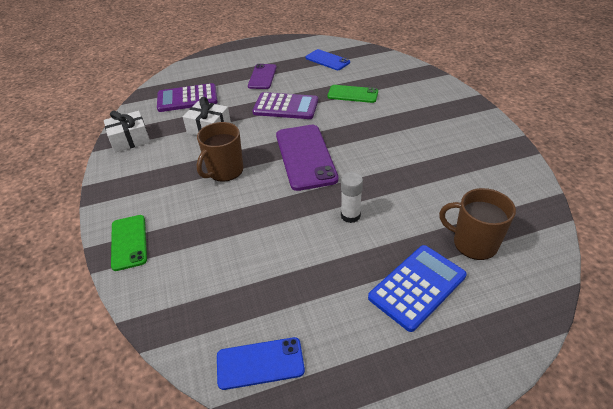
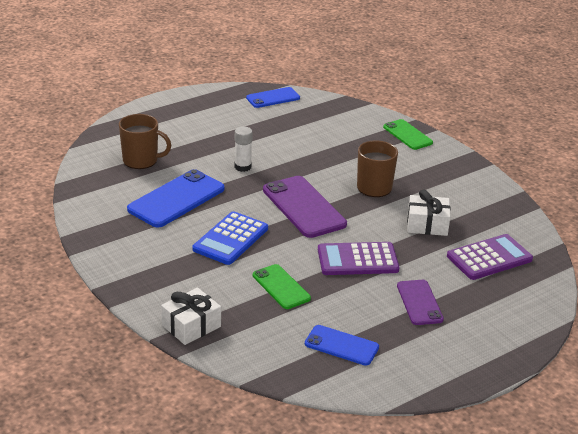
camera: 160 degrees right, 10 degrees down
(130, 139) = (499, 204): white gift -> white gift (191, 326)
(352, 94) = (281, 287): green phone -> green phone turned 60 degrees clockwise
(417, 287) = (184, 135): blue calculator -> blue calculator (230, 239)
(430, 180) = (176, 199): none -> blue phone

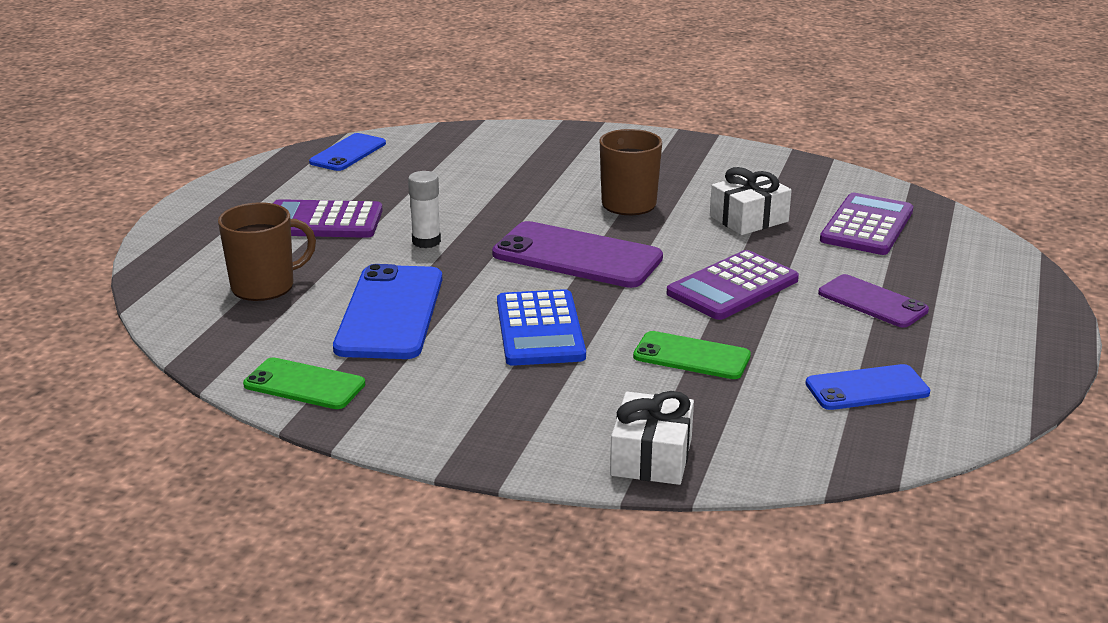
camera: 35 degrees left, 5 degrees down
(210, 135) = (322, 221): none -> purple calculator
(407, 135) = (580, 138): green phone -> green phone (304, 385)

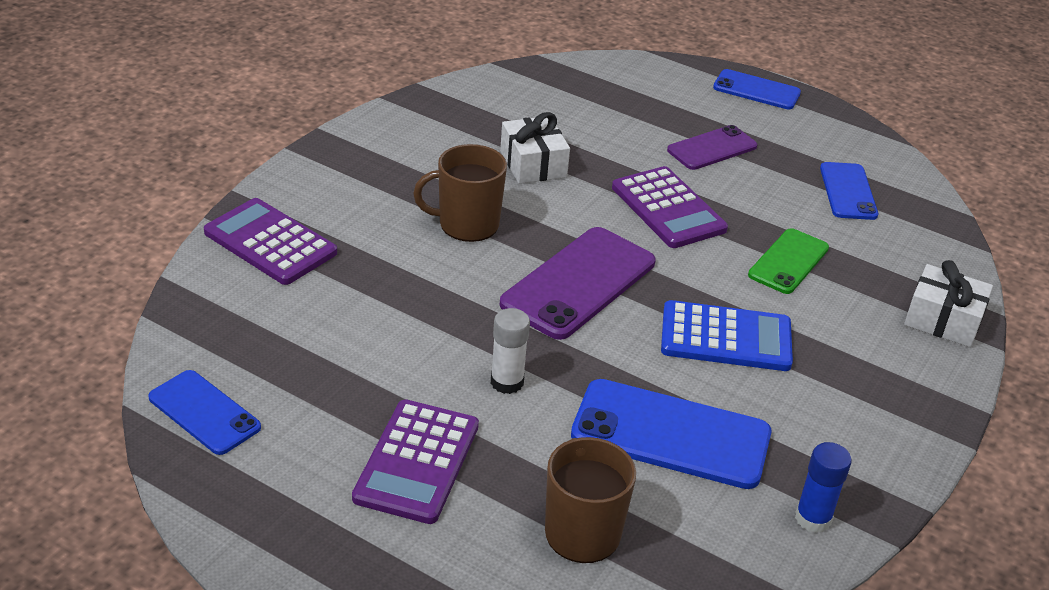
camera: 80 degrees left, 10 degrees up
(304, 385) = (813, 518): green phone -> blue glue stick
(867, 226) = (571, 109): purple calculator -> purple calculator (270, 243)
(1034, 320) = (756, 90): none -> blue phone

